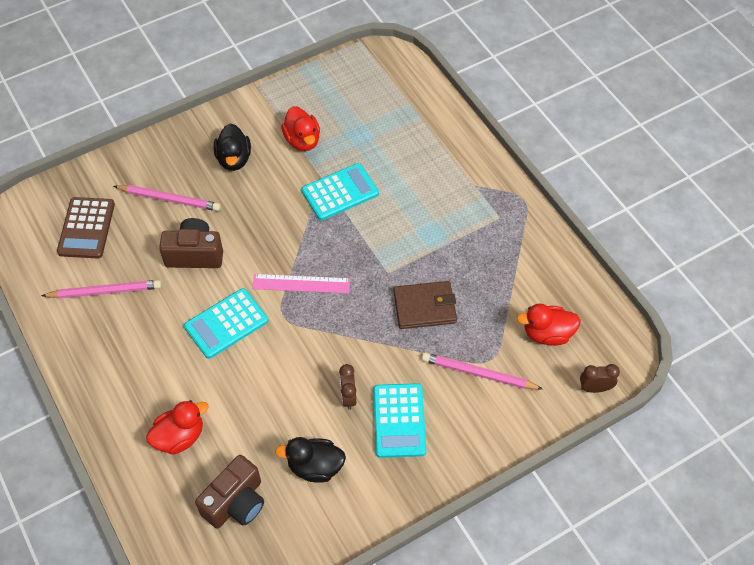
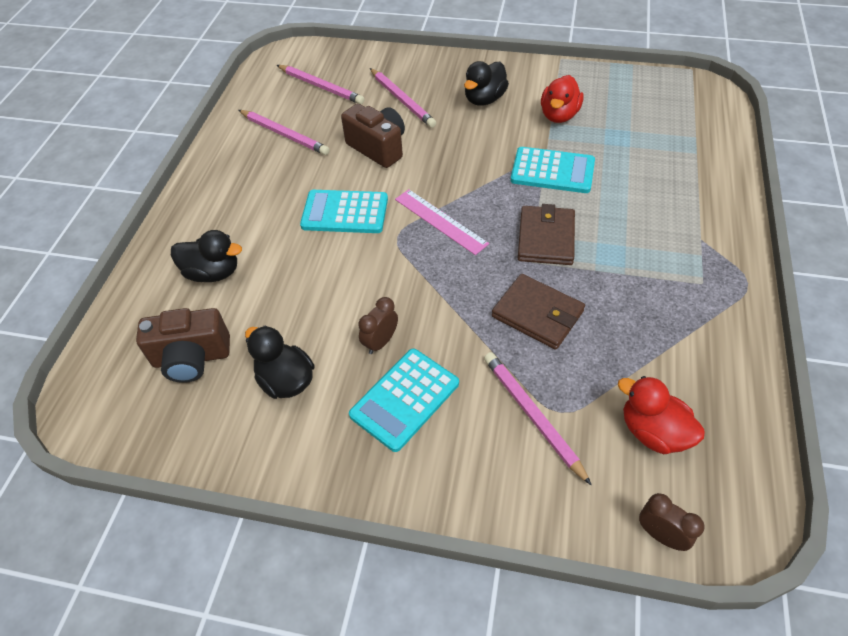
camera: 45 degrees right, 5 degrees down
(86, 228) = (321, 87): brown calculator -> pink pencil
(179, 437) = (213, 272): red duck -> black duck
(382, 249) = (546, 238): none -> brown wallet

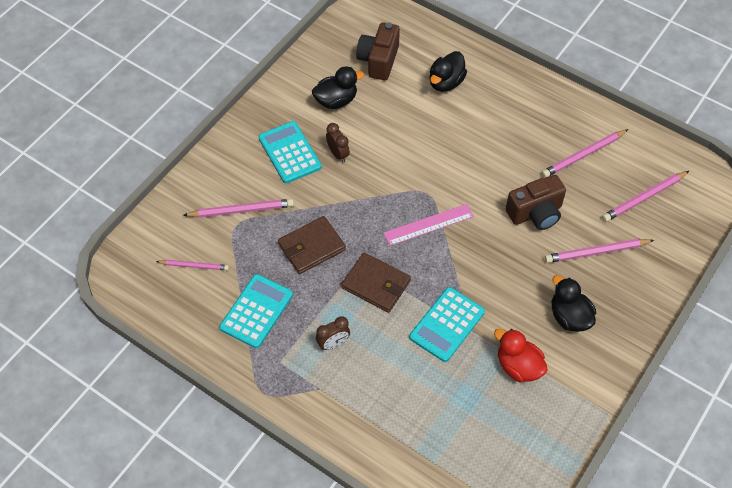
camera: 110 degrees right, 5 degrees up
(345, 212) = (468, 169): turquoise calculator -> turquoise calculator (256, 311)
(653, 432) = (194, 266): red duck -> pink pencil
(661, 535) = (139, 236): brown clock -> brown clock (333, 343)

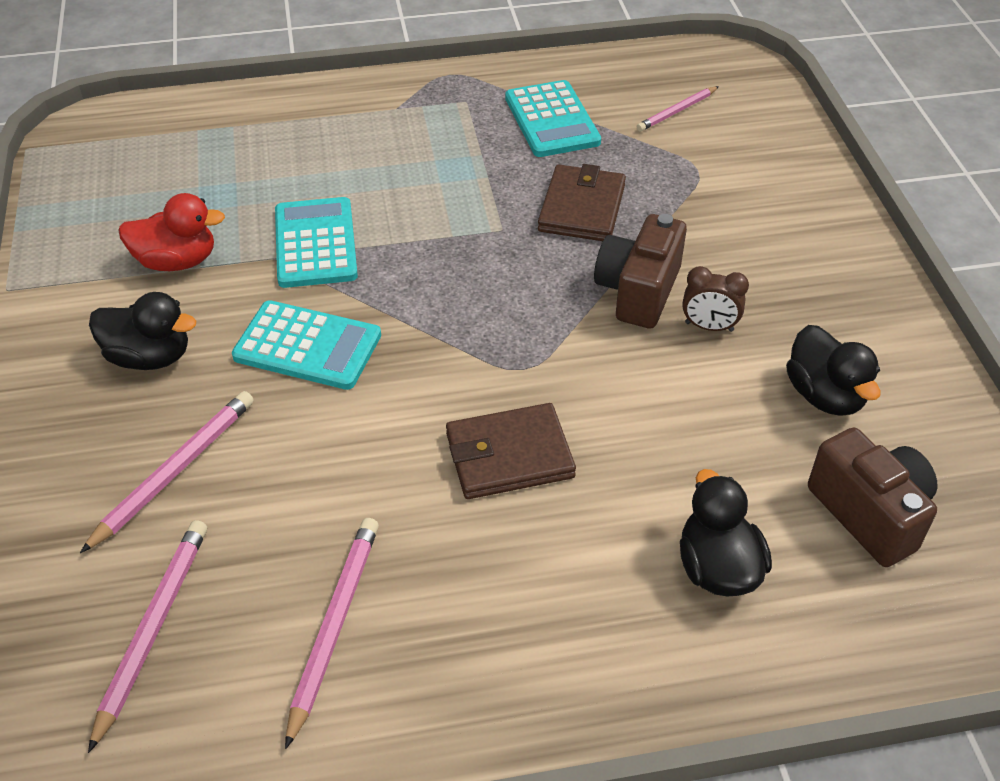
camera: 135 degrees right, 10 degrees down
(241, 210) = (716, 186): pink pencil -> none
(289, 153) = (768, 282): turquoise calculator -> turquoise calculator (307, 346)
(333, 343) = (430, 147): brown clock -> none
(336, 100) = (825, 395): black duck -> black duck turned 45 degrees counterclockwise
(376, 284) = (454, 225): brown wallet -> brown wallet (509, 455)
(428, 225) = (470, 331): pink ruler -> none
(535, 213) = (327, 459): brown camera -> brown camera (638, 291)

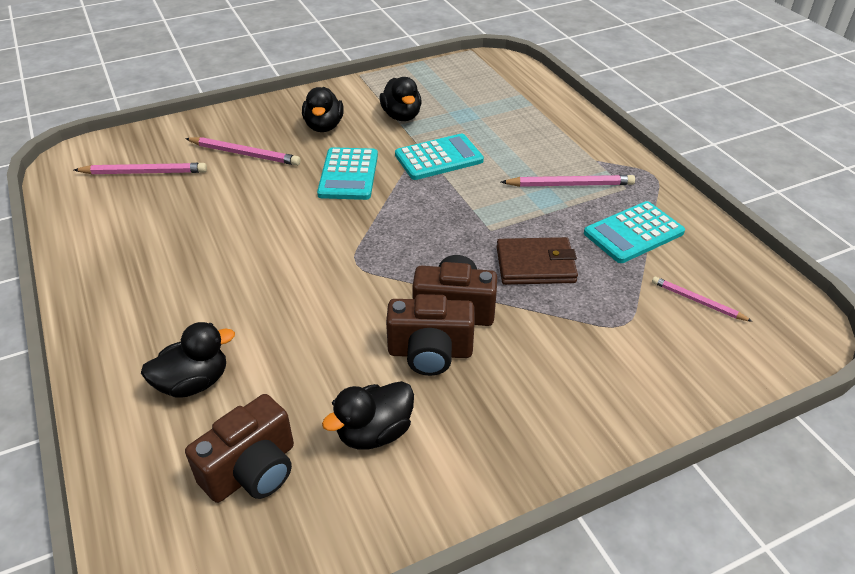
camera: 75 degrees right, 5 degrees down
(177, 261) = (401, 116): red duck -> black duck
(334, 626) = (146, 228): pink pencil -> pink pencil (570, 185)
(509, 455) = (277, 270): brown wallet -> none
(709, 327) = (430, 352): brown clock -> brown camera

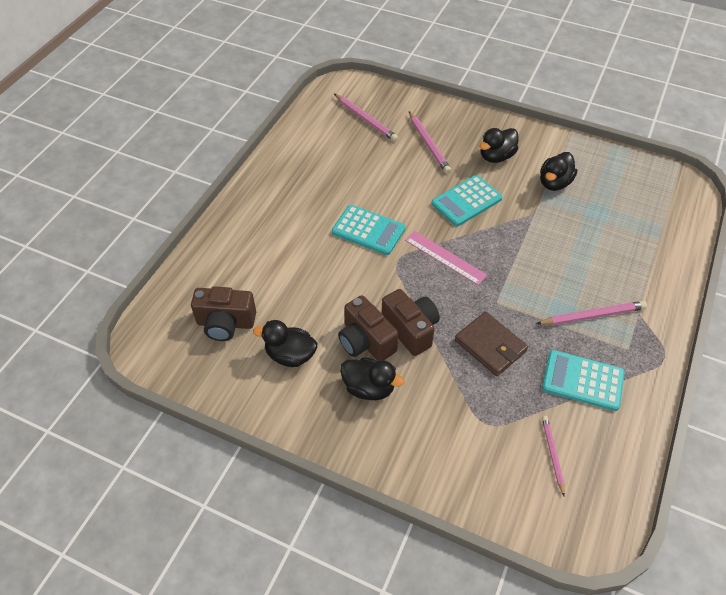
camera: 50 degrees right, 10 degrees up
(193, 383) = (252, 260): black duck -> black duck (369, 388)
(396, 229) = (445, 257): none -> pink ruler
(439, 158) = (535, 231): turquoise calculator -> turquoise calculator (368, 230)
(570, 185) = (592, 316): pink pencil -> pink pencil turned 60 degrees counterclockwise

